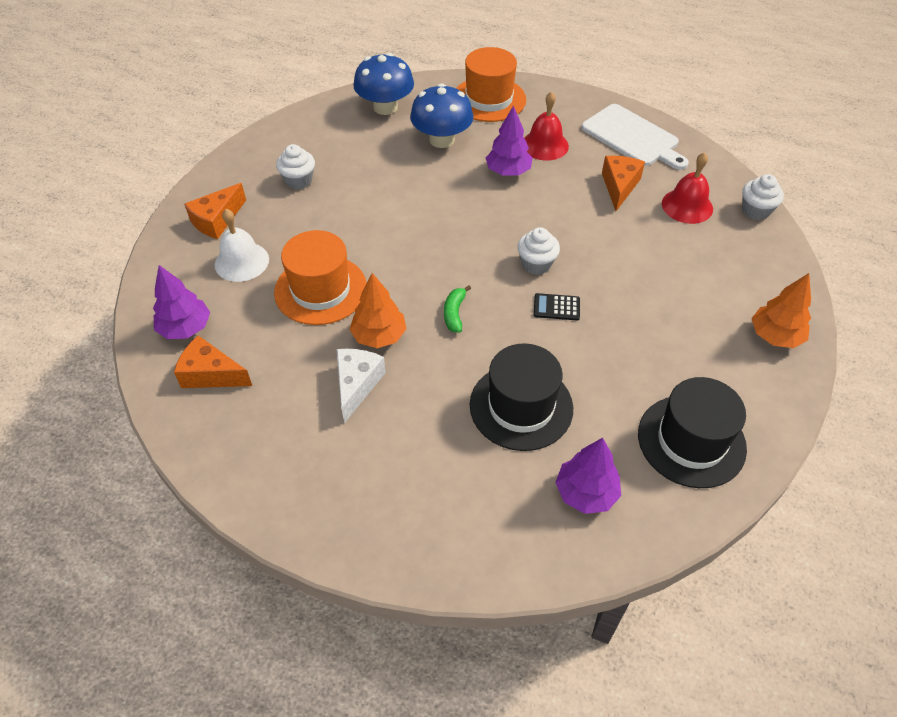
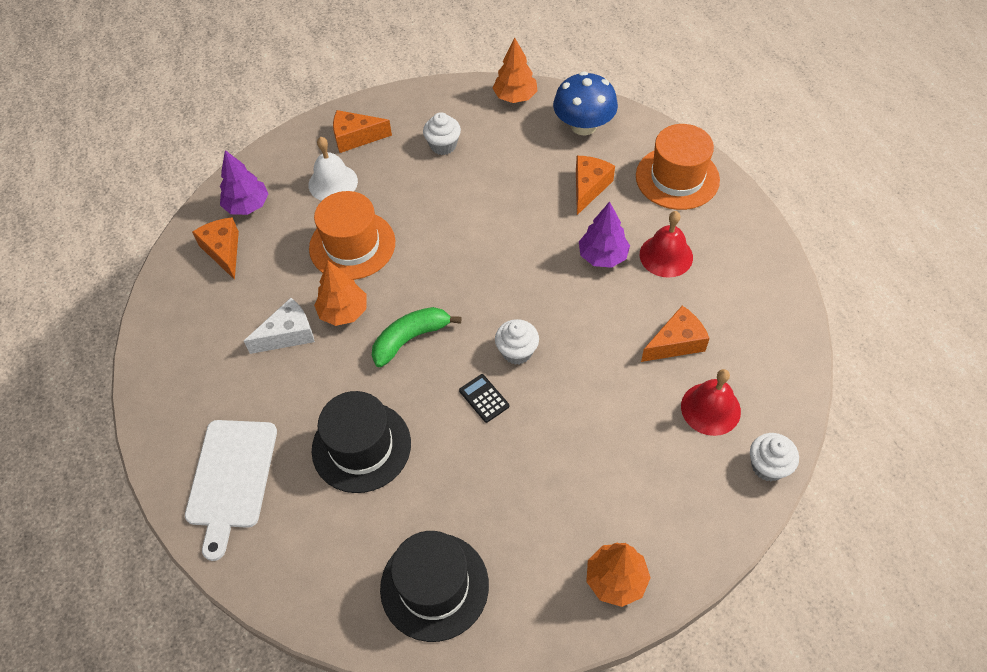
camera: 50 degrees right, 5 degrees up
(310, 119) = (515, 97): none -> orange tree
(441, 139) = (589, 187): blue mushroom -> orange cheese
(454, 313) = (410, 339): green banana -> green banana, size x1.64
(585, 493) = (319, 545): purple tree -> none
(633, 137) = (755, 308): white cutting board -> white cutting board (231, 478)

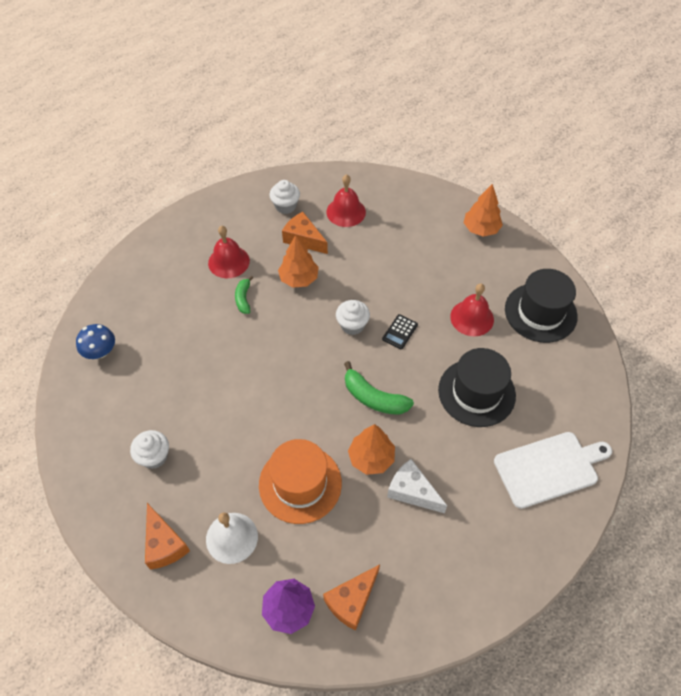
camera: 115 degrees left, 0 degrees up
(466, 491) = (472, 318): none -> red bell
(515, 97) = (72, 418): orange tree -> orange tree (299, 278)
(583, 126) = (100, 351): blue mushroom -> blue mushroom, size x0.64
(589, 187) = (174, 327): orange cheese -> none
(602, 256) = (243, 299): purple tree -> green banana
(677, 178) = (146, 273): orange hat -> none
(768, 466) = (372, 179): white cupcake -> white cupcake (285, 206)

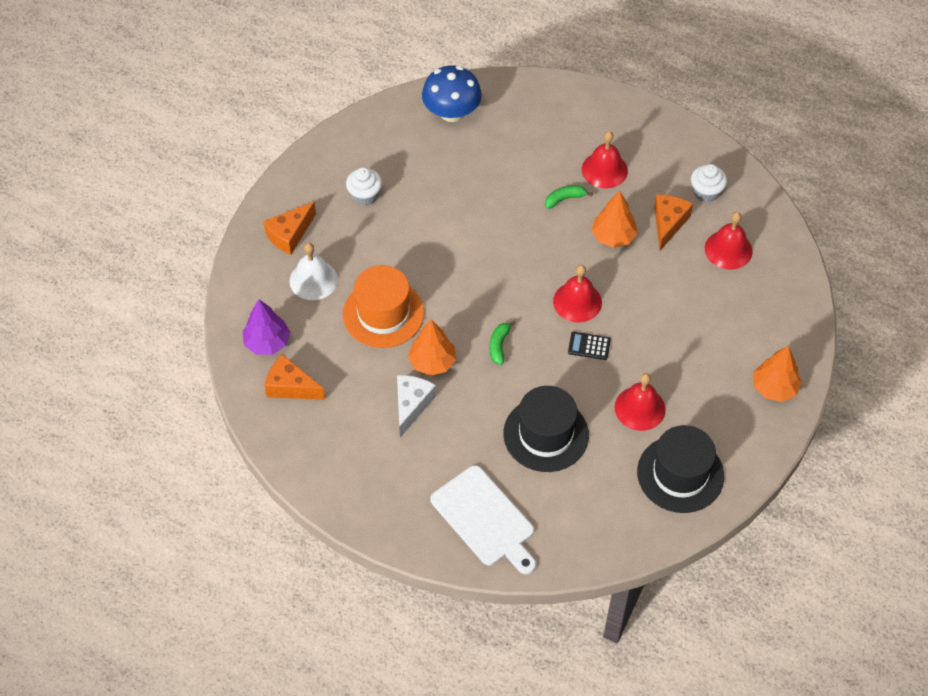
camera: 70 degrees right, 0 degrees up
(100, 351) = (451, 112): blue mushroom -> blue mushroom, size x1.57
(352, 325) = (577, 301): white cupcake -> red bell
(374, 398) = (499, 345): green banana -> green banana, size x0.61

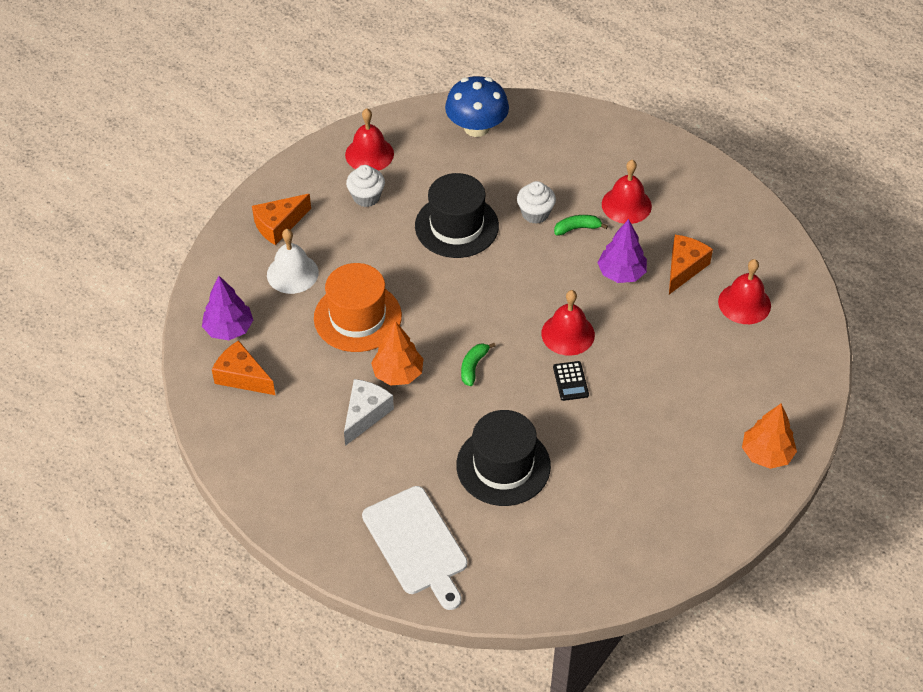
camera: 10 degrees right, 5 degrees down
(589, 346) = (570, 381): black calculator -> black calculator turned 120 degrees counterclockwise
(613, 237) = (621, 273): orange tree -> purple tree
(640, 408) = (612, 453): red bell -> red bell (369, 154)
(680, 474) = (642, 529): black hat -> black hat (456, 226)
(706, 192) = (732, 242): white cupcake -> white cupcake (535, 213)

